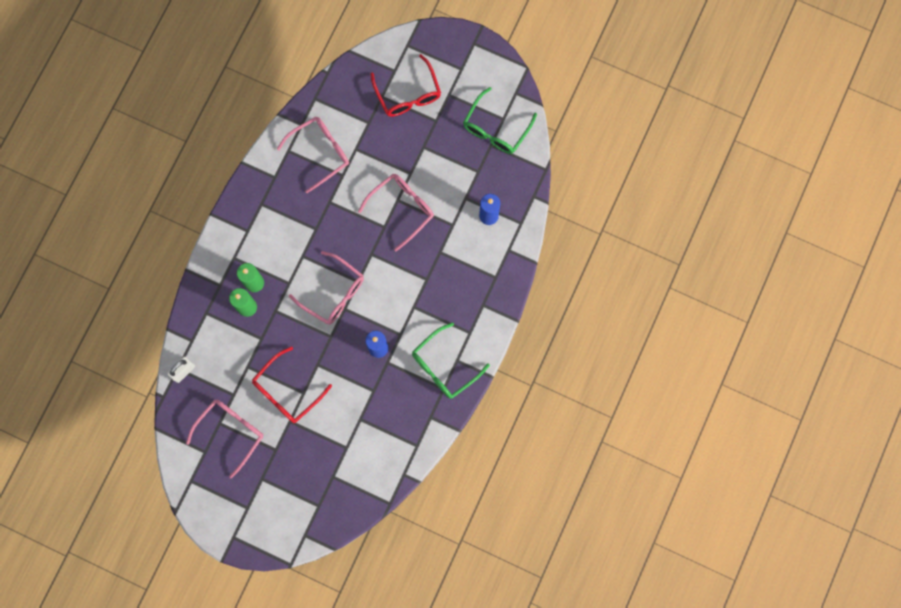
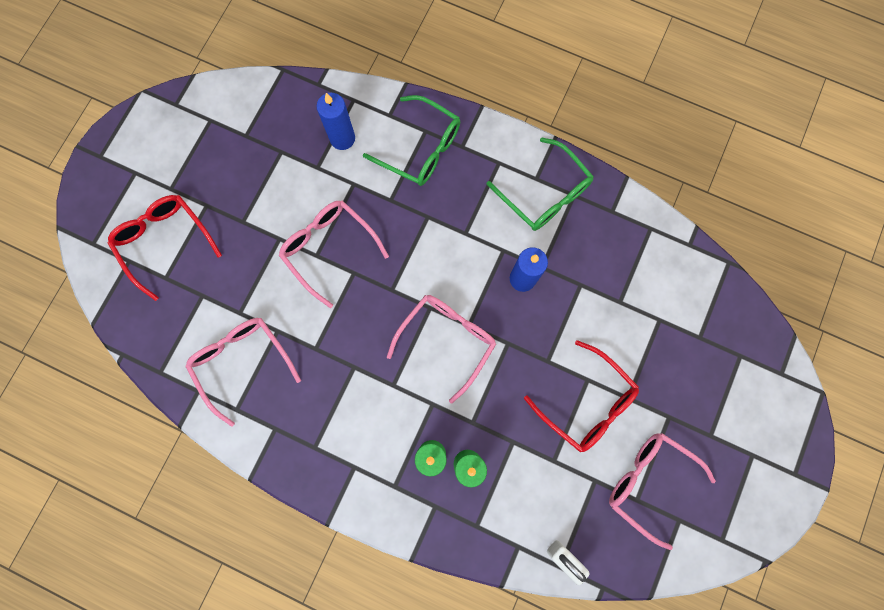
camera: 90 degrees left, 0 degrees up
(408, 94) = (165, 242): red glasses -> red glasses turned 105 degrees counterclockwise
(496, 129) = (223, 129): green glasses -> green glasses (421, 149)

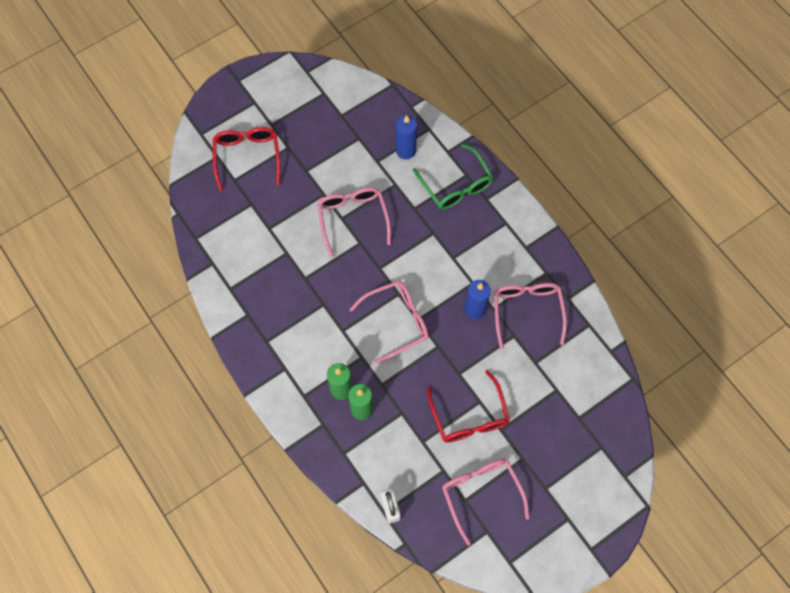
camera: 30 degrees right, 10 degrees down
(242, 362) = (251, 261): pink glasses -> pink glasses (527, 311)
(545, 194) = (525, 261): green glasses -> none

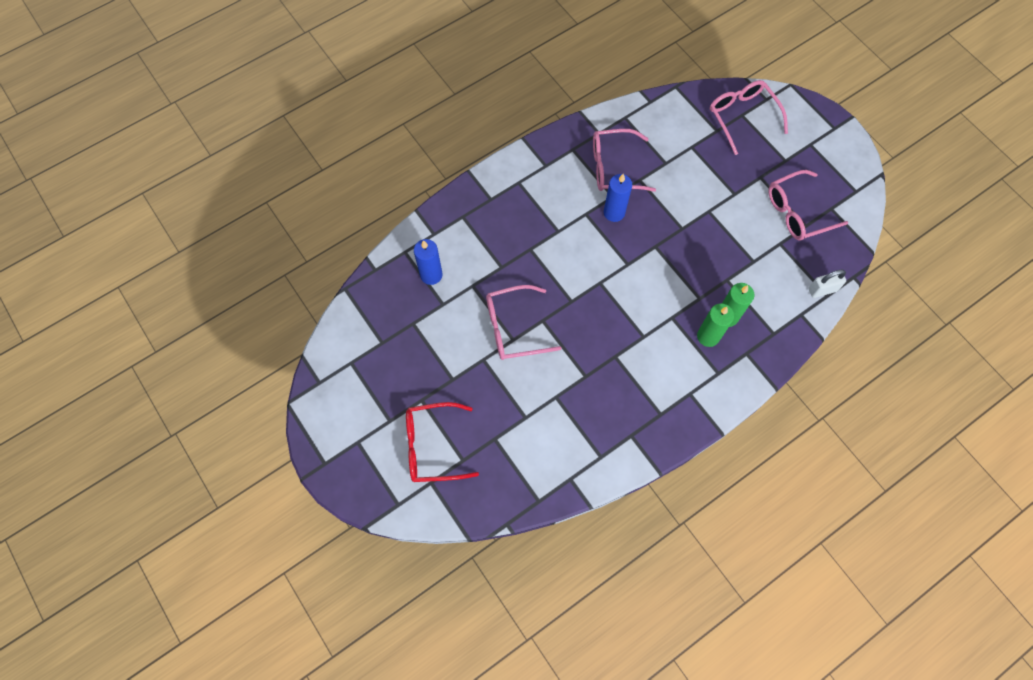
camera: 90 degrees left, 0 degrees up
(397, 321) = (631, 284): pink glasses -> pink glasses (742, 117)
(456, 185) = (475, 226): green glasses -> none
(469, 416) = (724, 220): red glasses -> none

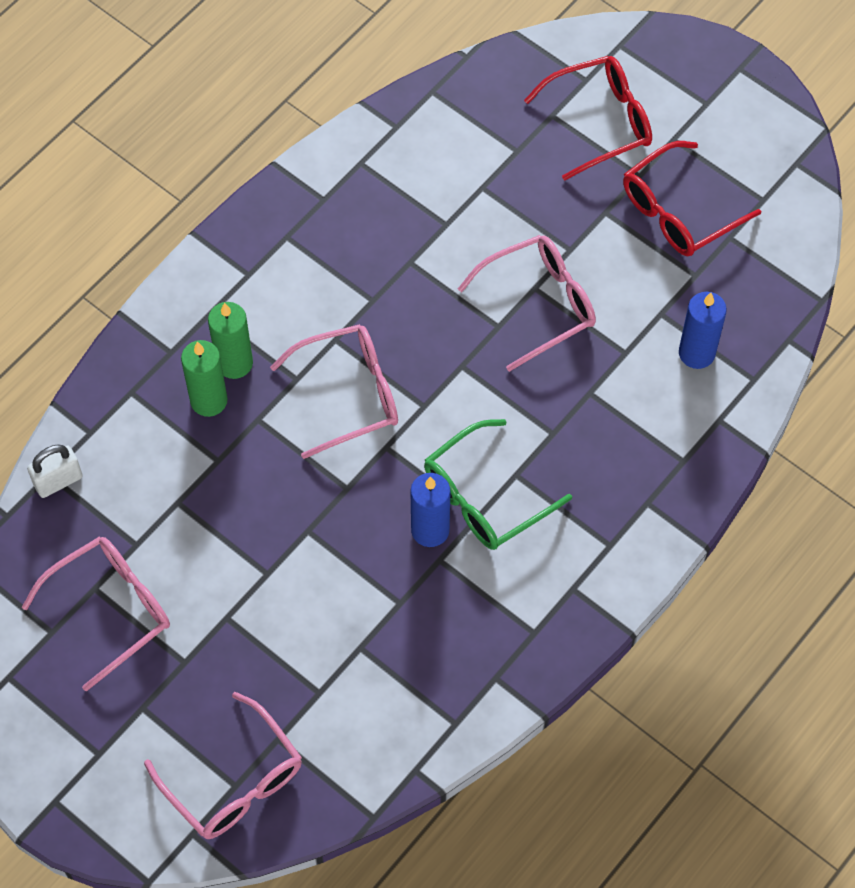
camera: 165 degrees right, 5 degrees down
(406, 368) = (678, 211): none -> red glasses
(579, 223) = (484, 497): none -> green glasses
(614, 167) = (451, 615): pink glasses -> pink glasses (349, 394)

